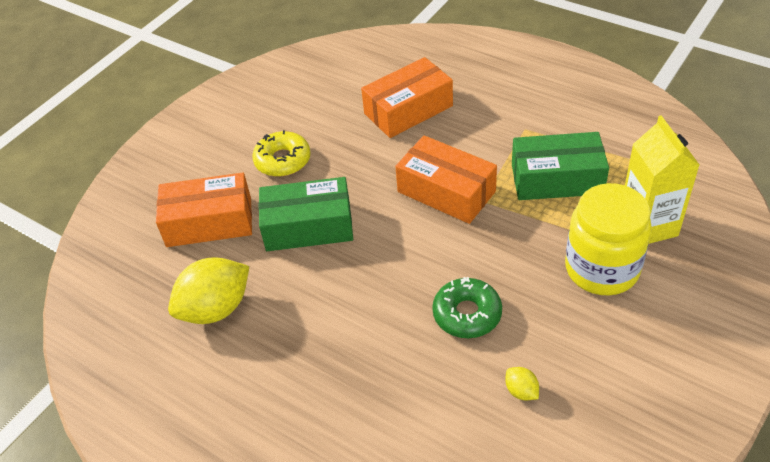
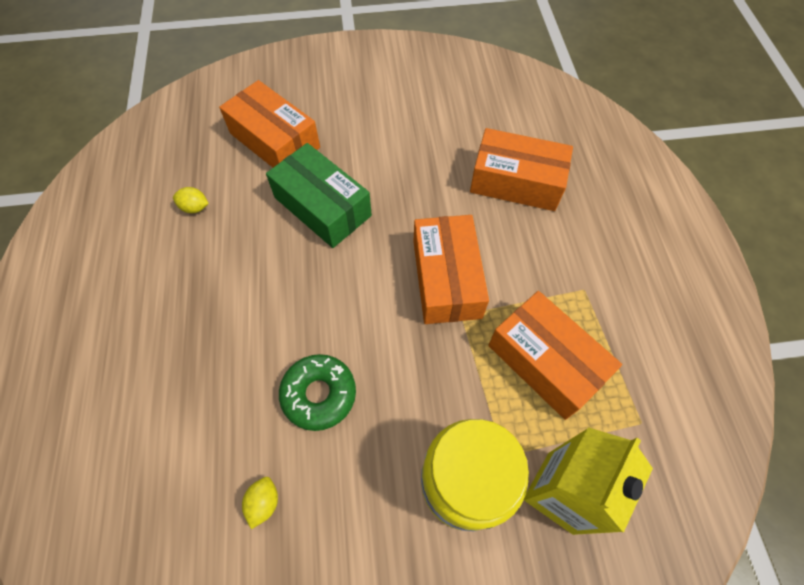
camera: 45 degrees right, 15 degrees up
(216, 309) = (195, 208): yellow lemon -> yellow lemon, size x0.44
(283, 160) = (377, 138): yellow donut -> none
(557, 179) = (545, 361): green box -> orange box

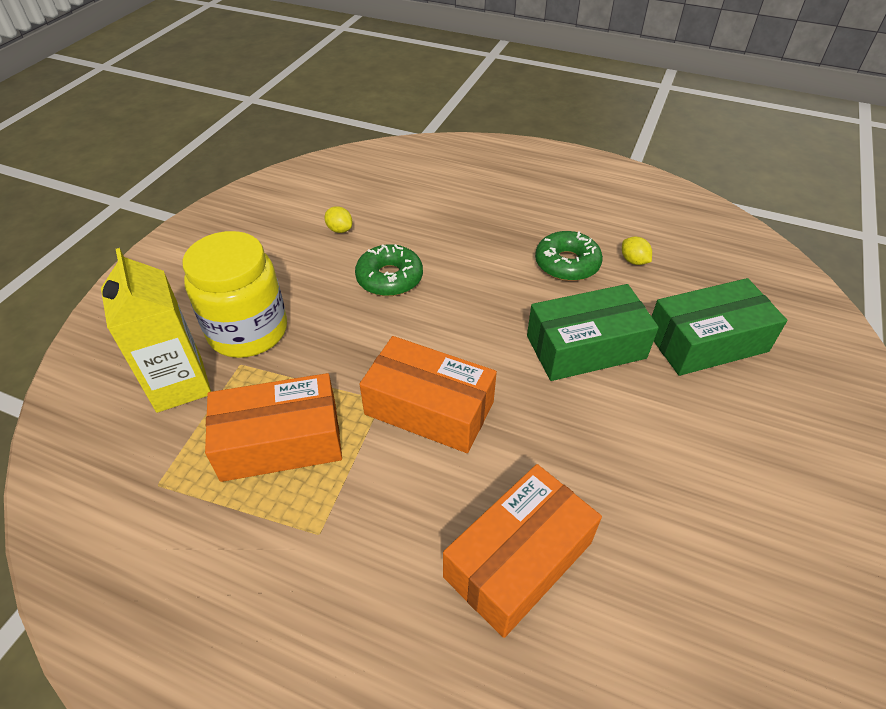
camera: 120 degrees right, 15 degrees down
(195, 208) = (633, 261): yellow lemon -> yellow lemon turned 75 degrees counterclockwise
(222, 254) = (567, 264): none -> green donut
(274, 140) = (706, 341): orange box -> green box

